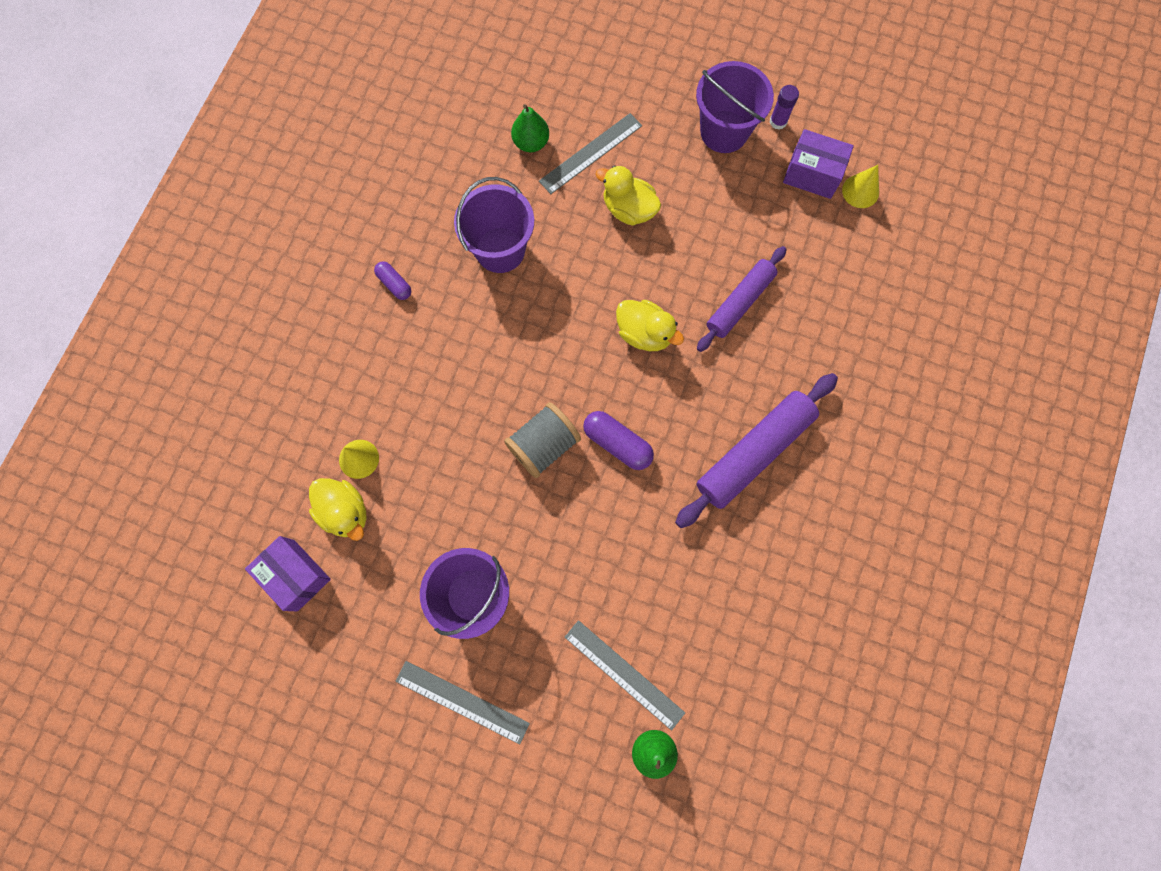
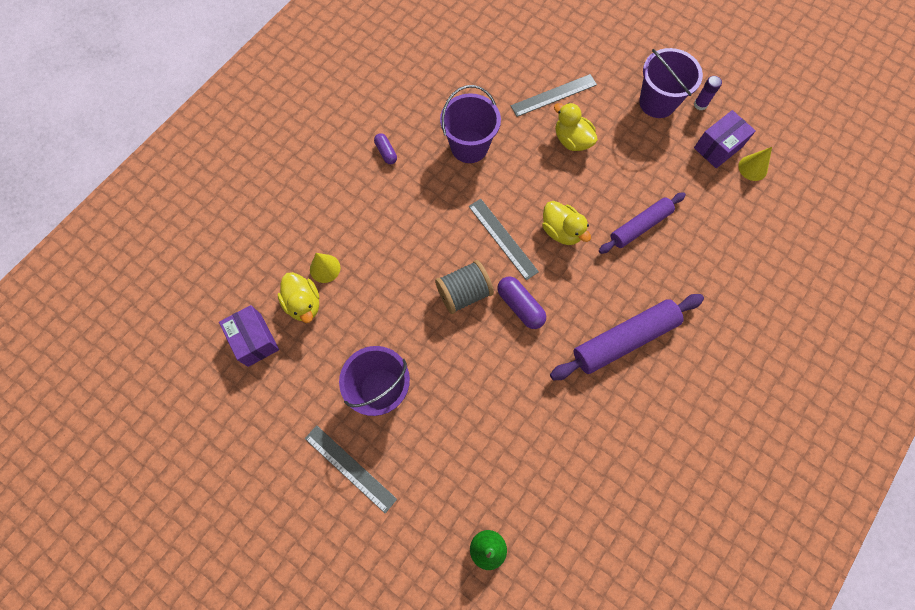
camera: 15 degrees right, 5 degrees down
(531, 142) = (512, 78): green pear -> none
(624, 674) = (480, 482): grey ruler -> grey ruler (503, 238)
(812, 174) = (718, 147): purple box -> purple box turned 75 degrees counterclockwise

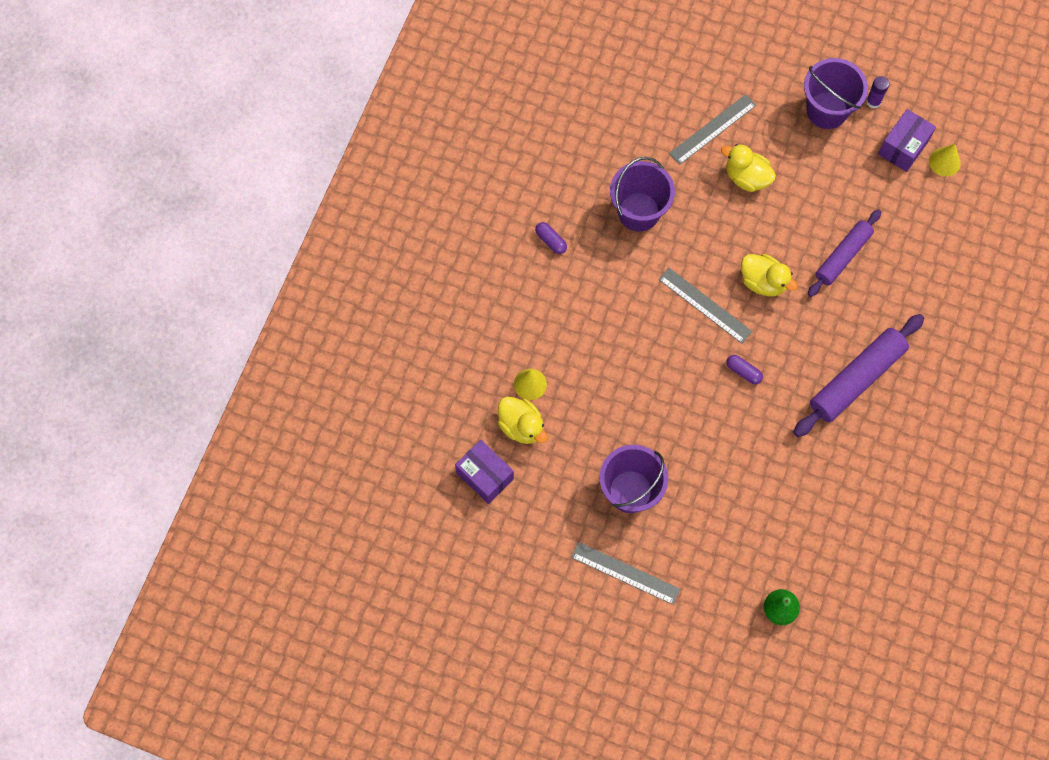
camera: 15 degrees left, 0 degrees up
(464, 293) = (682, 373): grey spool -> none
(520, 306) = (743, 372): purple capsule -> purple capsule, size x0.63

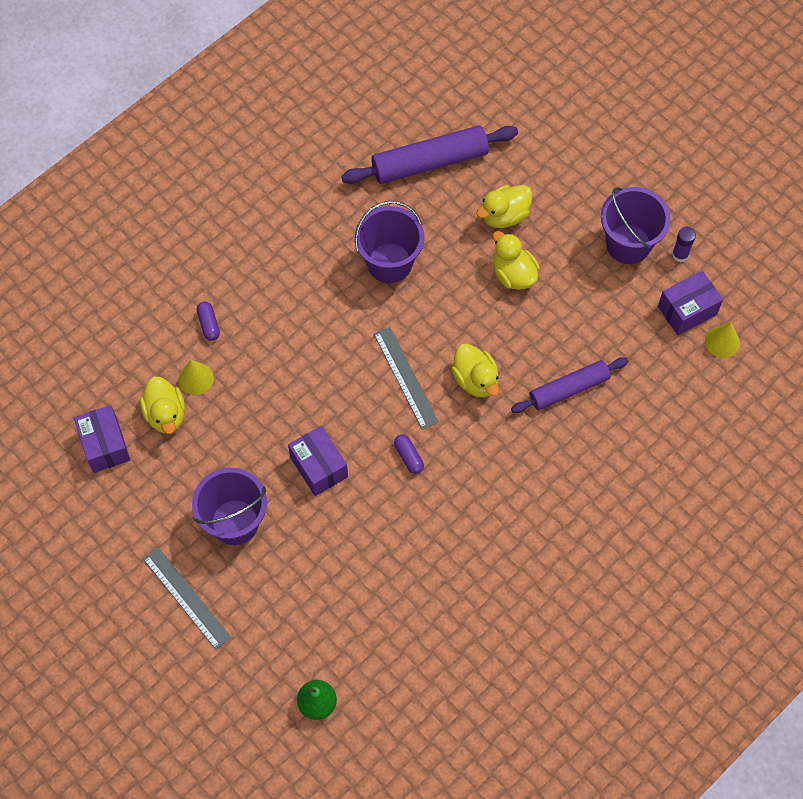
camera: 25 degrees right, 5 degrees down
(551, 241) = (290, 254): purple capsule -> purple capsule (209, 324)
(674, 413) = (319, 467): none -> purple box
(712, 129) = (504, 216): grey ruler -> yellow duck
(856, 379) = (518, 513): purple rolling pin -> purple rolling pin (429, 162)

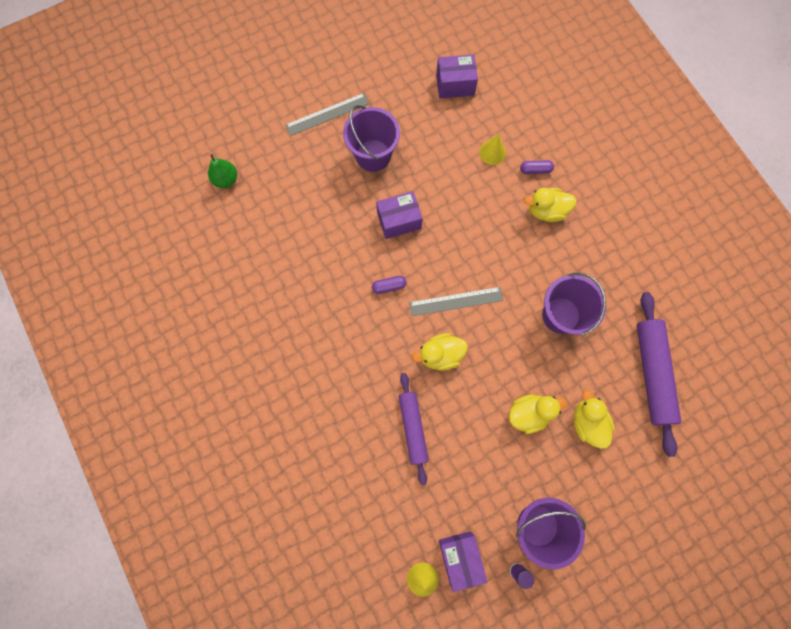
camera: 105 degrees right, 10 degrees up
(165, 414) = (468, 127): yellow duck -> yellow duck (546, 210)

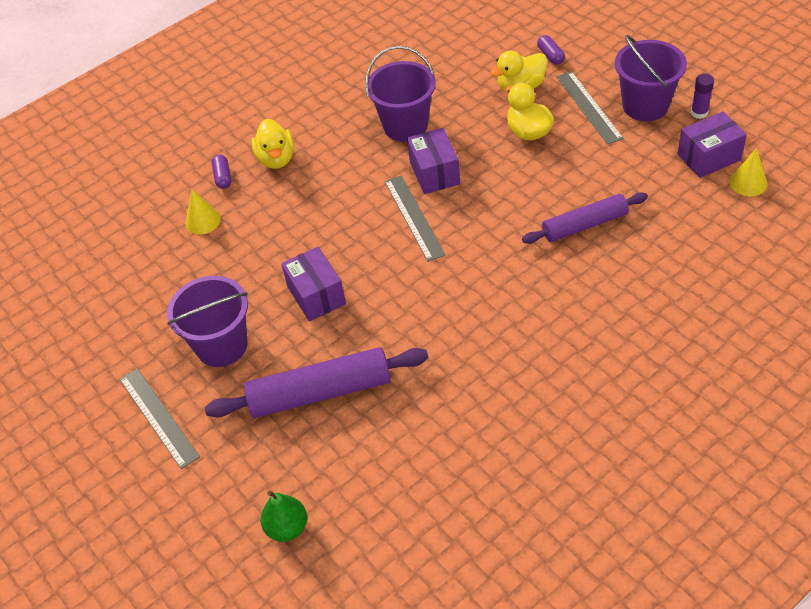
camera: 95 degrees left, 25 degrees down
(389, 286) = (412, 286): purple capsule -> purple capsule (550, 55)
(440, 355) = (486, 218): yellow duck -> none
(455, 84) = (102, 278): purple box -> purple box (434, 173)
(547, 474) = (588, 107): none -> grey ruler
(652, 373) = (450, 50): purple rolling pin -> purple rolling pin (320, 392)

